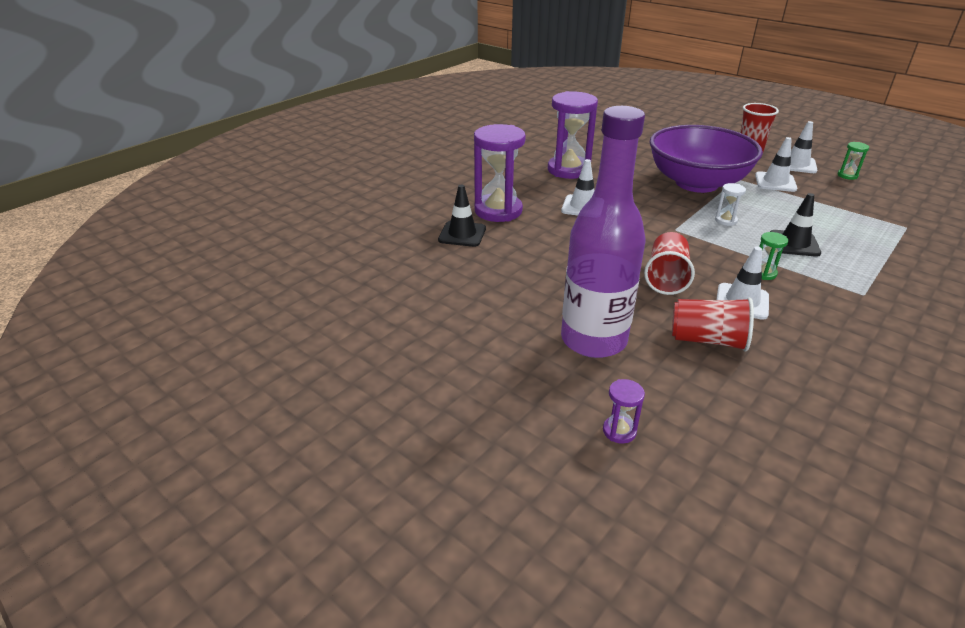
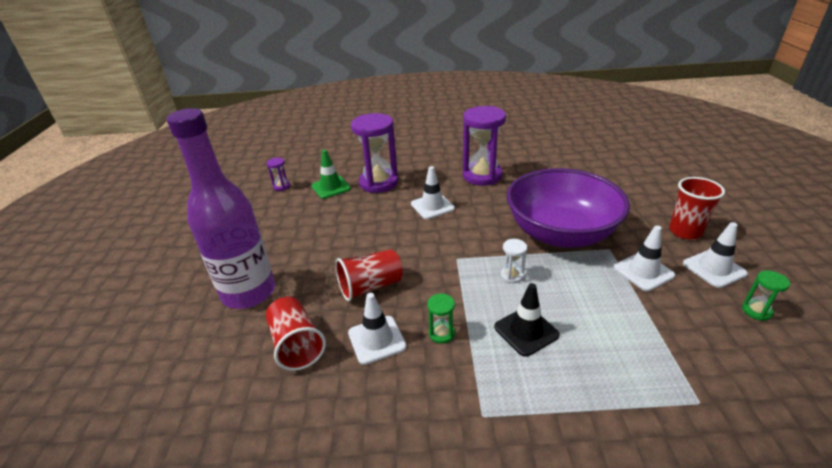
camera: 50 degrees right, 0 degrees up
(462, 234) = (331, 187): black traffic cone -> green traffic cone
(619, 431) = (147, 350): purple hourglass -> purple hourglass (281, 186)

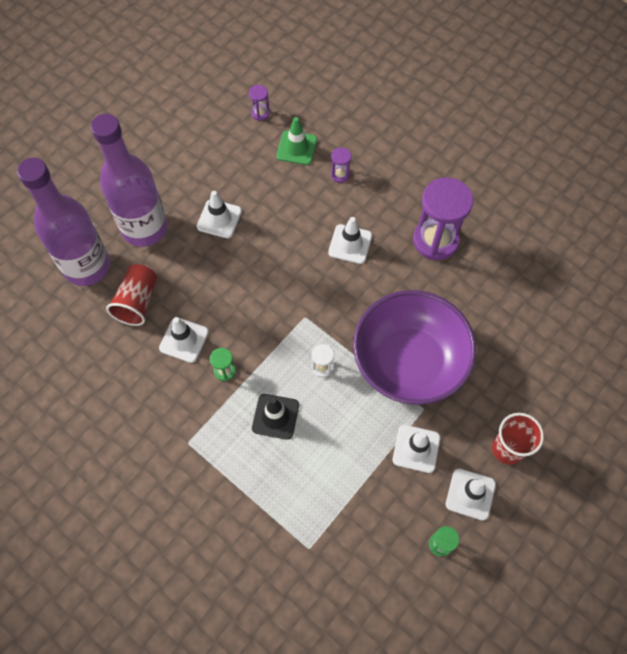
camera: 40 degrees right, 30 degrees up
(210, 355) = (87, 266): none -> purple bottle
(314, 249) = (219, 219): none -> white traffic cone
(370, 286) = (222, 291): red cup -> none
(378, 183) = (340, 174): purple hourglass -> purple hourglass, size x0.44

